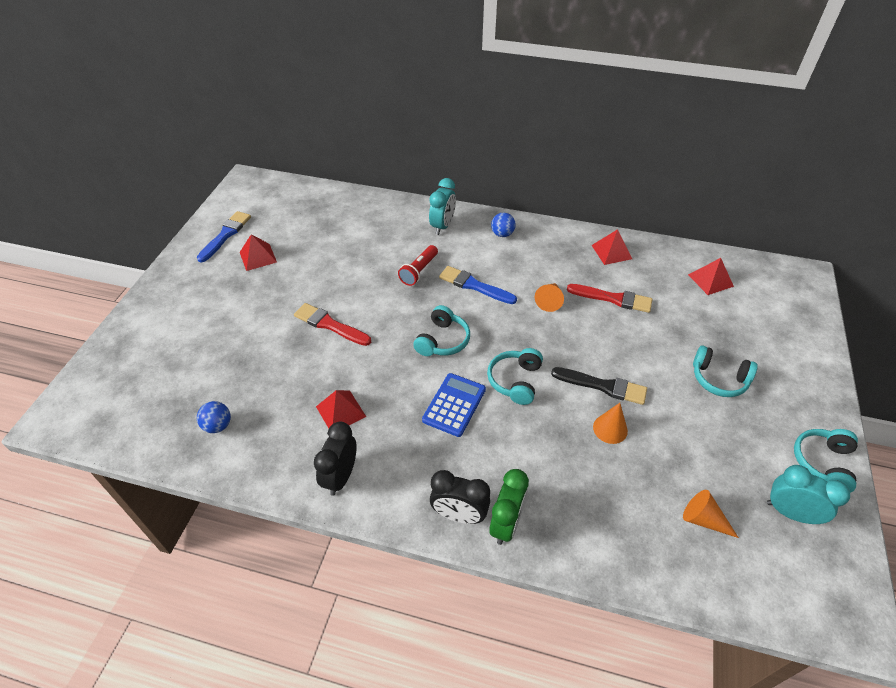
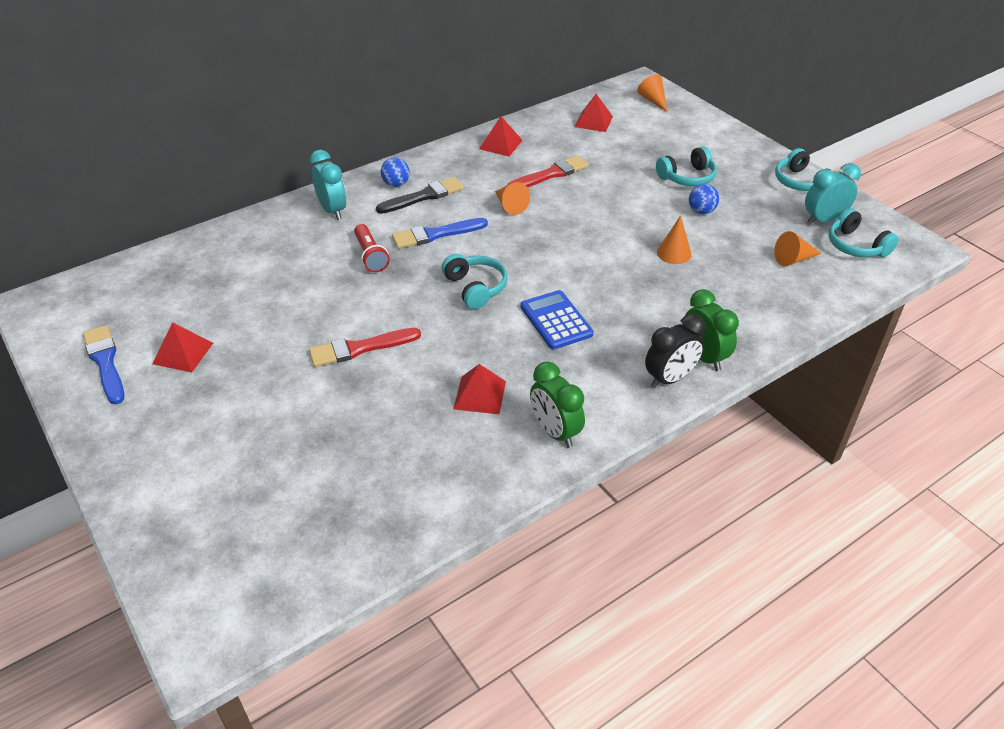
camera: 50 degrees left, 5 degrees down
(218, 426) = (392, 494): blue ball -> blue ball (701, 211)
(340, 476) = (555, 432): black clock -> green clock
(515, 381) = (571, 272): turquoise headphones -> turquoise headphones (856, 246)
(603, 386) = (631, 232): black brush -> black brush (424, 196)
(791, 296) = (653, 100): none -> orange cone

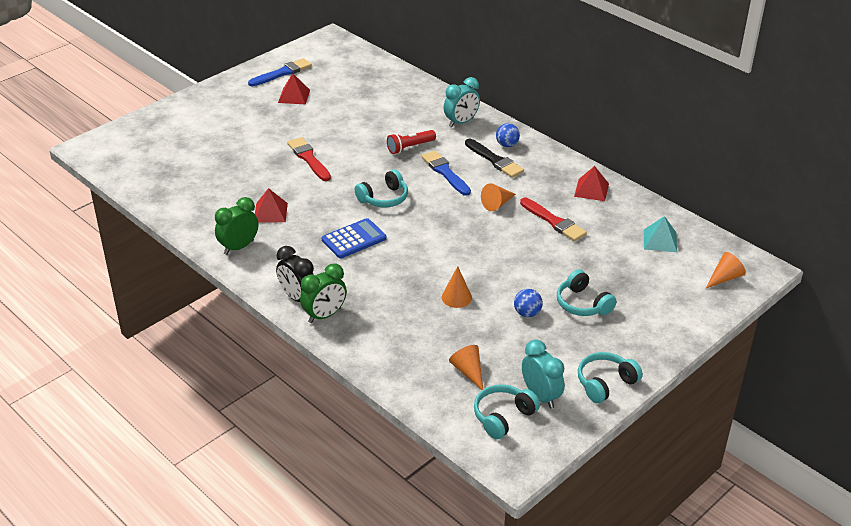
camera: 80 degrees right, 5 degrees down
(593, 121) = (660, 240): red pyramid -> turquoise pyramid

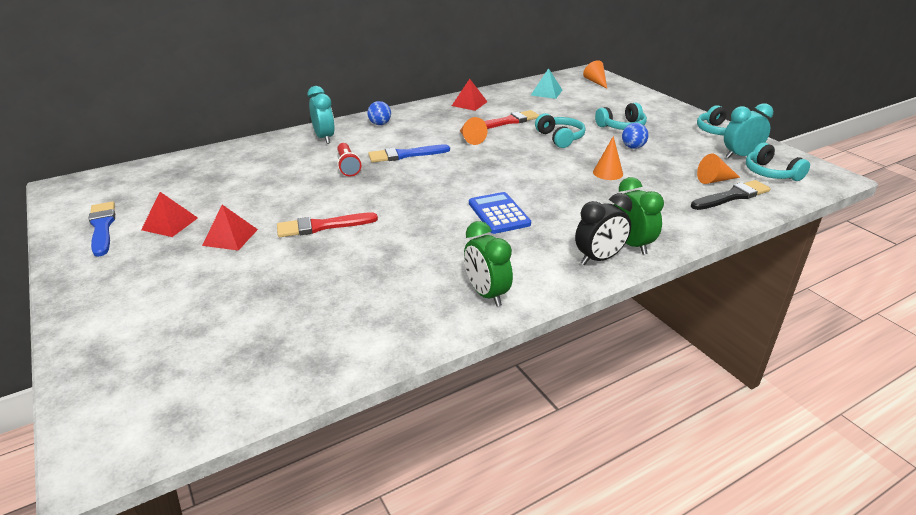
camera: 75 degrees left, 5 degrees down
(270, 212) = (421, 263): red pyramid -> red pyramid (230, 237)
(384, 198) = (432, 189): turquoise headphones -> turquoise headphones (560, 138)
(495, 160) = (401, 132): black brush -> black brush (732, 196)

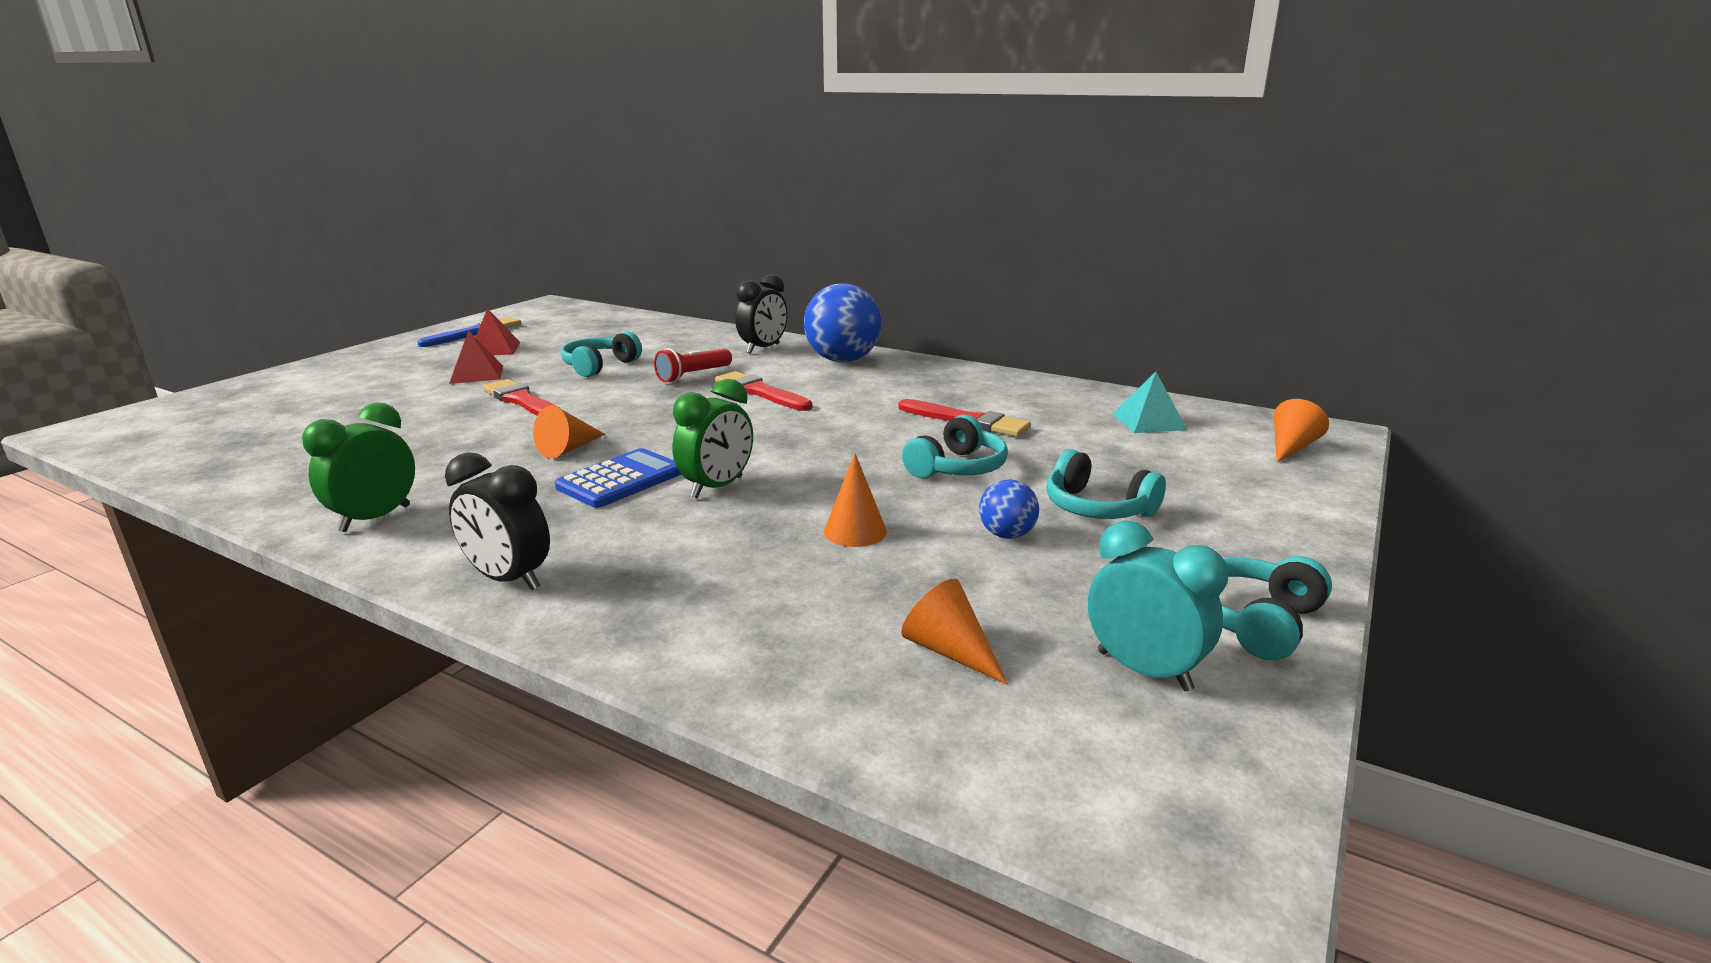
camera: 60 degrees right, 10 degrees down
(324, 138) = (763, 349): turquoise clock -> black clock
(380, 124) = (843, 360): blue ball -> blue ball, size x2.09
(405, 155) = (760, 392): blue brush -> red brush
(469, 103) = (998, 386): red pyramid -> none
(470, 139) = (862, 413): orange cone -> orange cone (568, 449)
(632, 244) = (576, 600): green clock -> green clock (717, 487)
(732, 196) = (884, 686): black brush -> none
(771, 173) = (1092, 732): turquoise headphones -> turquoise headphones (600, 366)

